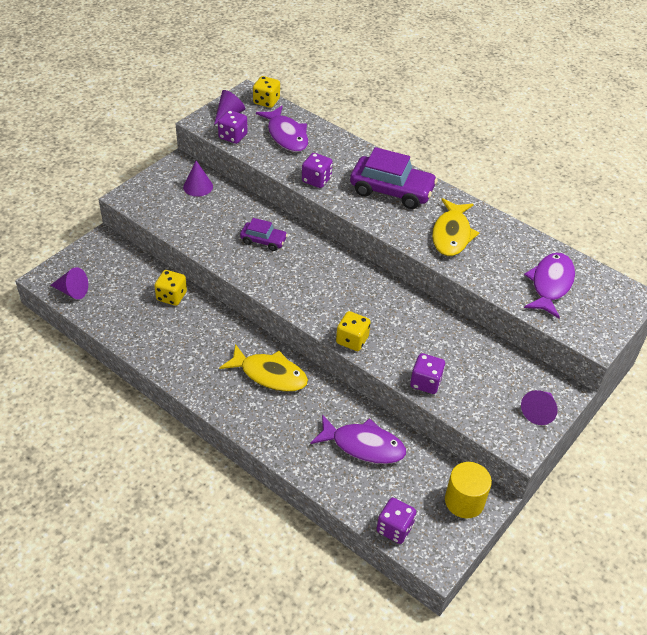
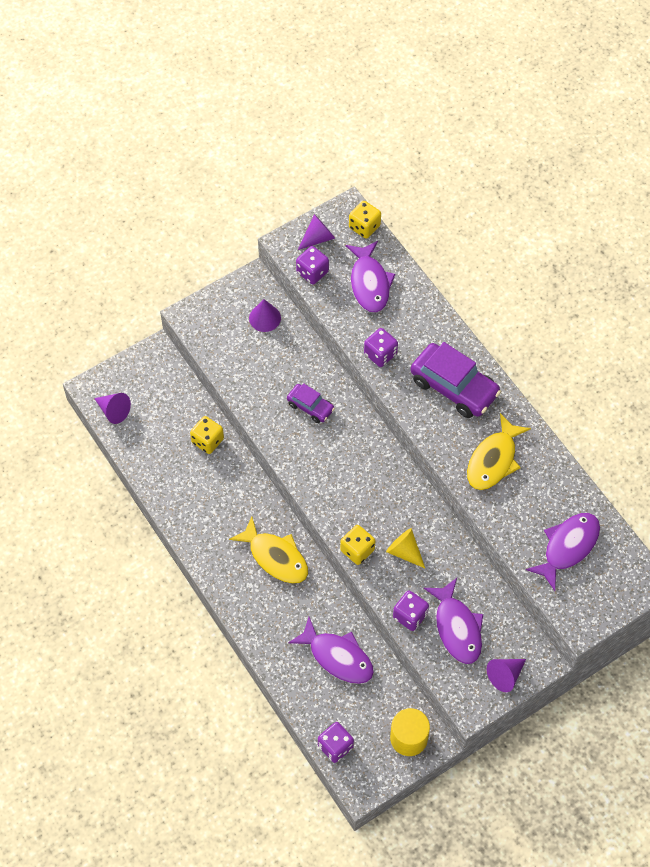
camera: 20 degrees right, 15 degrees up
(397, 332) = (404, 551): none -> yellow cone
(474, 382) = (457, 628): none -> purple fish

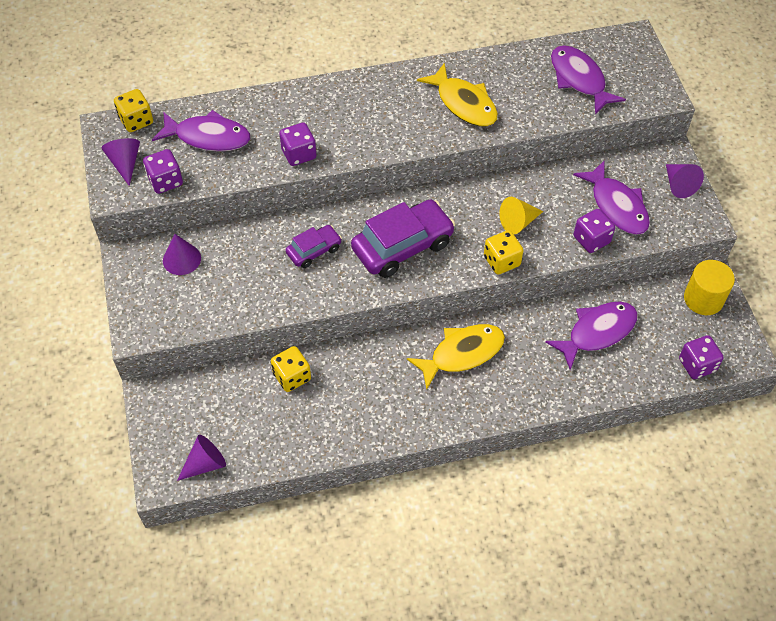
camera: 70 degrees left, 5 degrees down
(454, 387) = (367, 108): purple car -> purple car (402, 246)
(457, 628) = (617, 206): purple fish -> purple fish turned 60 degrees clockwise

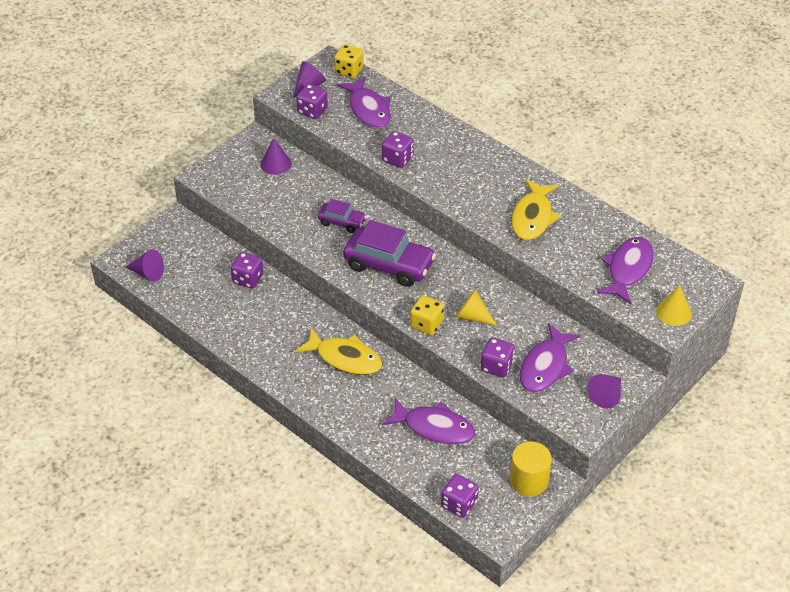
camera: 55 degrees right, 10 degrees down
(292, 376) = (248, 279): yellow dice -> purple dice
(651, 81) = (674, 312): none -> yellow cone

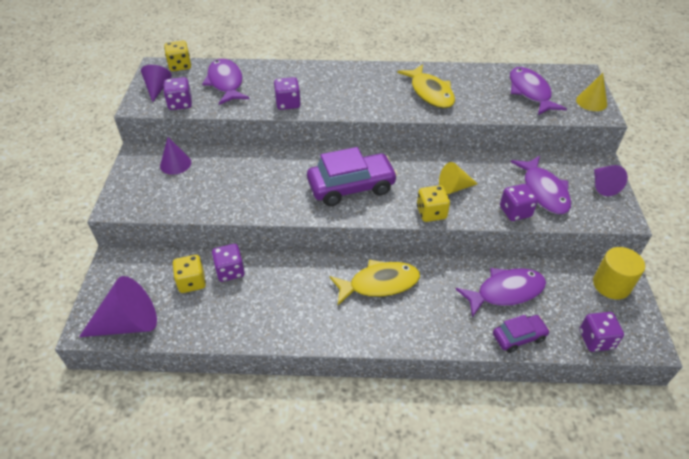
camera: 40 degrees left, 0 degrees up
(147, 273) = (128, 323): purple cone -> purple cone, size x1.67
(214, 270) = (192, 282): none -> yellow dice
(342, 222) = (279, 177): purple car -> purple car (518, 337)
(368, 109) = (226, 83): purple fish -> purple fish turned 135 degrees counterclockwise

